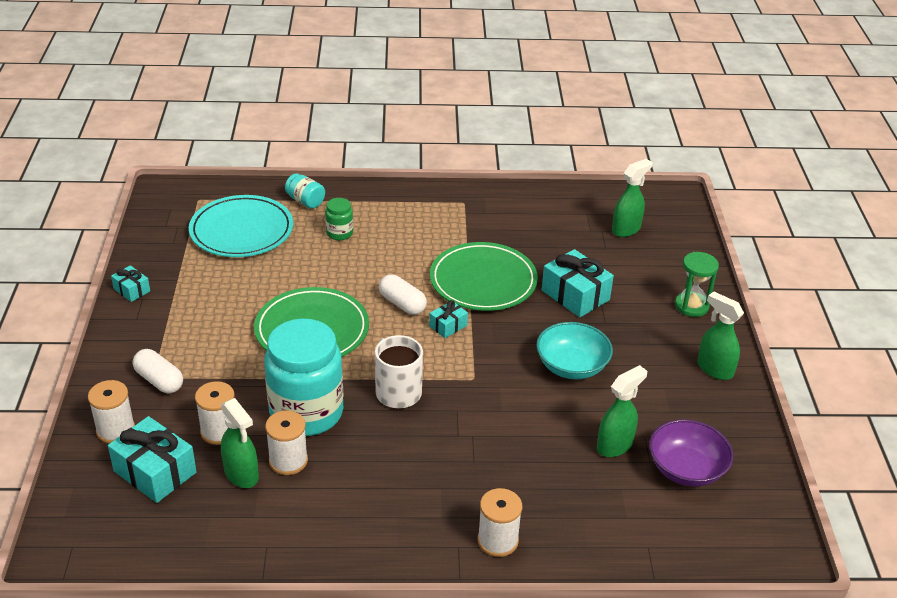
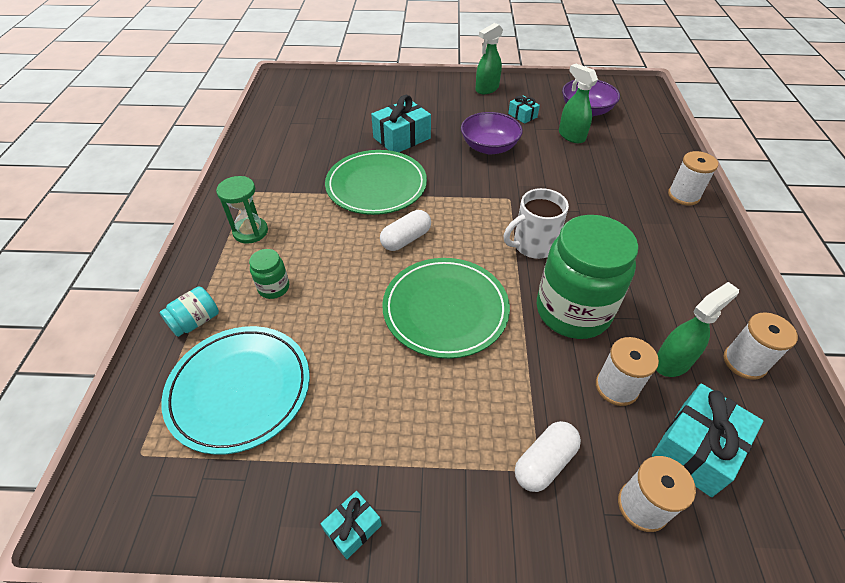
camera: 85 degrees left, 10 degrees up
(288, 461) = (642, 324): white spool -> white spool (744, 362)
(306, 412) = (572, 311): turquoise jar -> green jar
(448, 326) = (440, 210): turquoise gift -> turquoise gift (522, 115)
(571, 366) = (489, 147): turquoise bowl -> purple bowl
(626, 229) = (318, 106): green spray bottle -> none
(691, 306) = (419, 89): green hourglass -> green hourglass (250, 232)

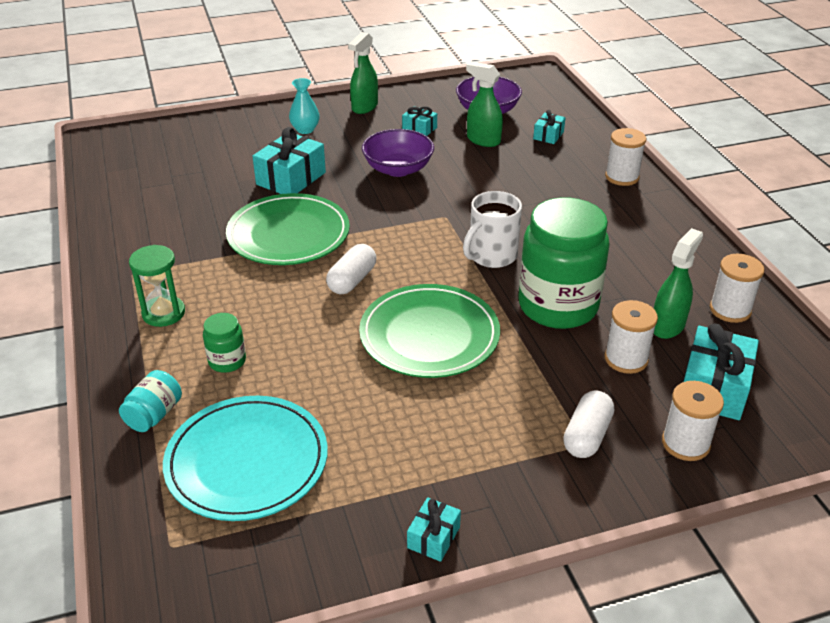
camera: 20 degrees left, 10 degrees down
(432, 99) = (305, 130): none -> turquoise vase
(630, 142) = (548, 135): none -> turquoise gift

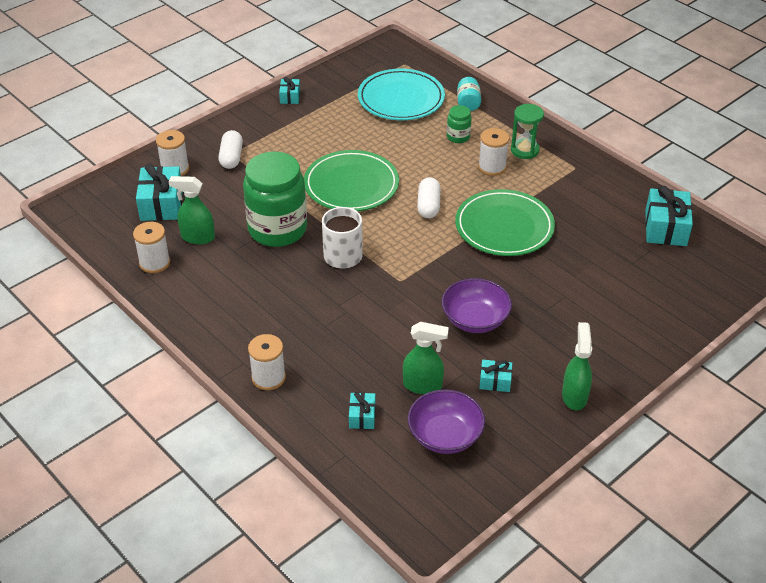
camera: 155 degrees right, 5 degrees up
(291, 178) = (554, 278): turquoise gift -> turquoise gift (665, 228)
(305, 130) = (599, 341): turquoise vase -> none
(626, 359) = (220, 206): white spool -> white spool (492, 167)
(668, 326) = (197, 237): green spray bottle -> green spray bottle turned 90 degrees clockwise

